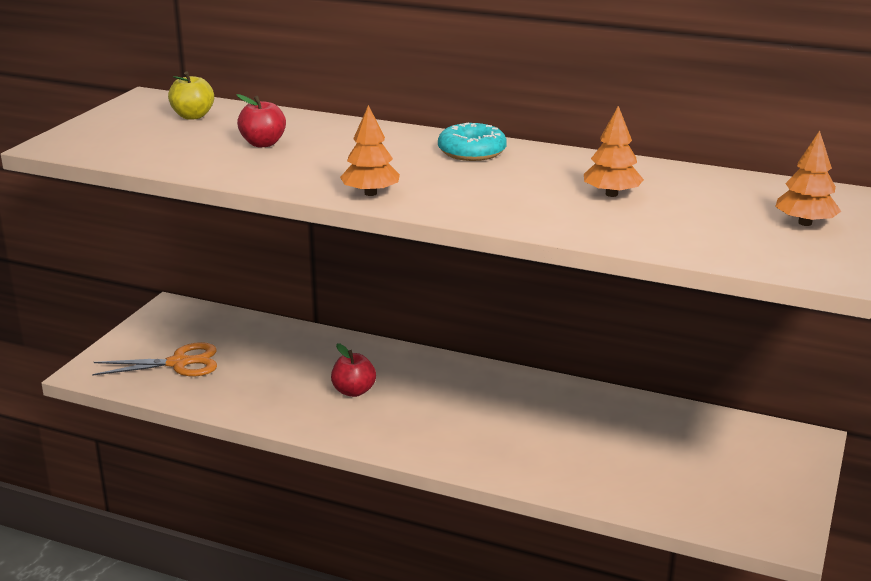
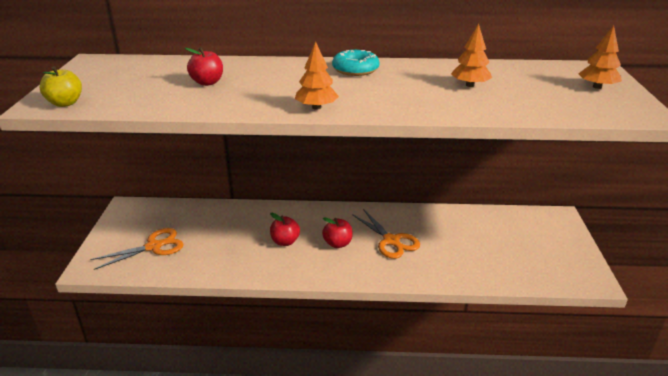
camera: 20 degrees left, 5 degrees up
(193, 116) = (138, 69): yellow apple -> yellow apple (65, 103)
(425, 408) = (337, 243): none -> red apple
(506, 420) = (391, 241): none -> orange scissors

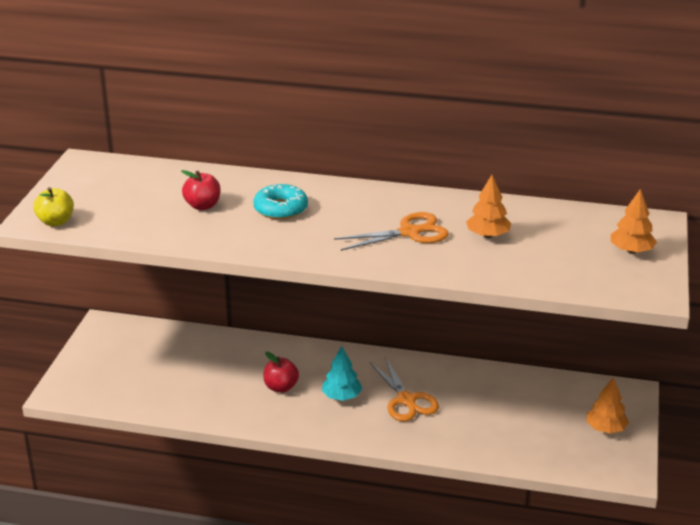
camera: 10 degrees right, 0 degrees up
(154, 246) = (130, 377): orange scissors -> orange scissors (409, 232)
(316, 107) = (308, 251): orange tree -> orange tree (605, 428)
(337, 243) = (341, 396): red apple -> turquoise tree
(355, 69) = (370, 200): turquoise donut -> turquoise donut (280, 209)

